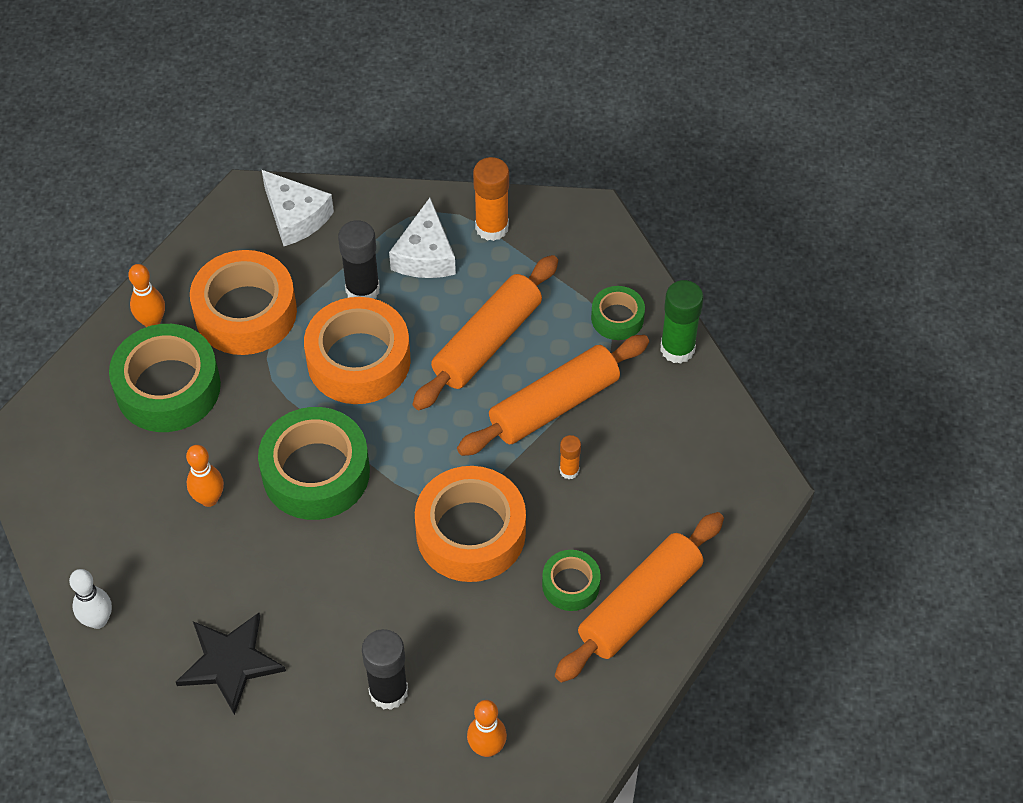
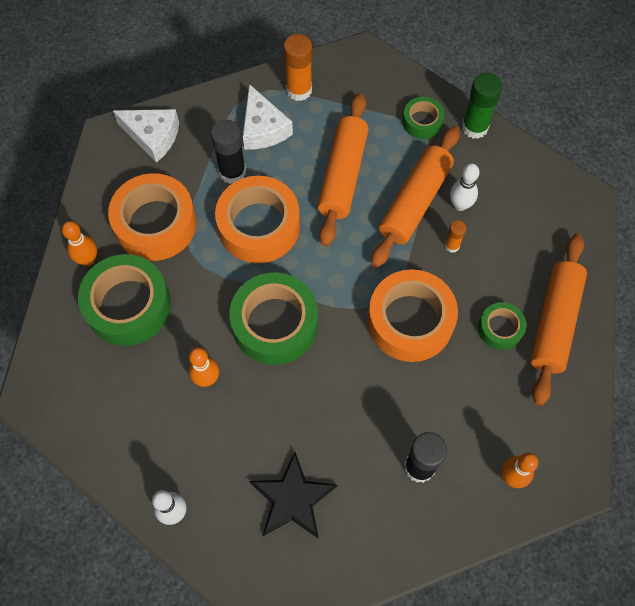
camera: 25 degrees left, 10 degrees up
(606, 429) = (460, 205): none -> white bowling pin

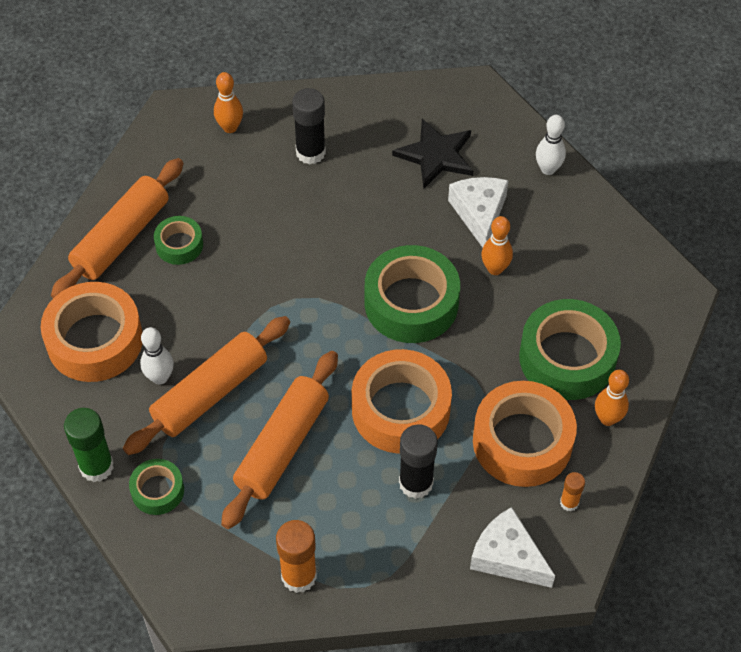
camera: 165 degrees left, 10 degrees down
(263, 128) = (362, 532): white cheese -> white cheese (479, 213)
(410, 321) = (268, 273): orange tape -> orange tape (95, 340)
(452, 245) = (190, 336): orange glue stick -> orange glue stick (569, 503)

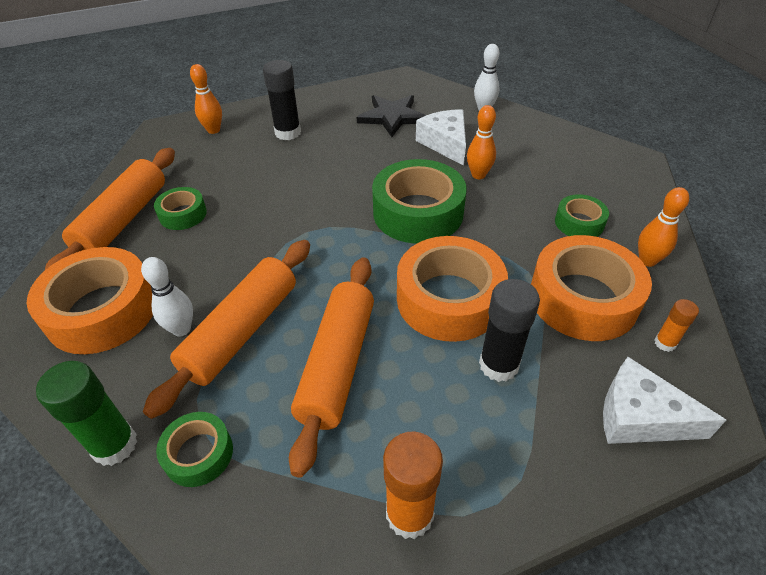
camera: 15 degrees left, 10 degrees down
(567, 358) = (579, 223): green tape -> green tape, size x0.52

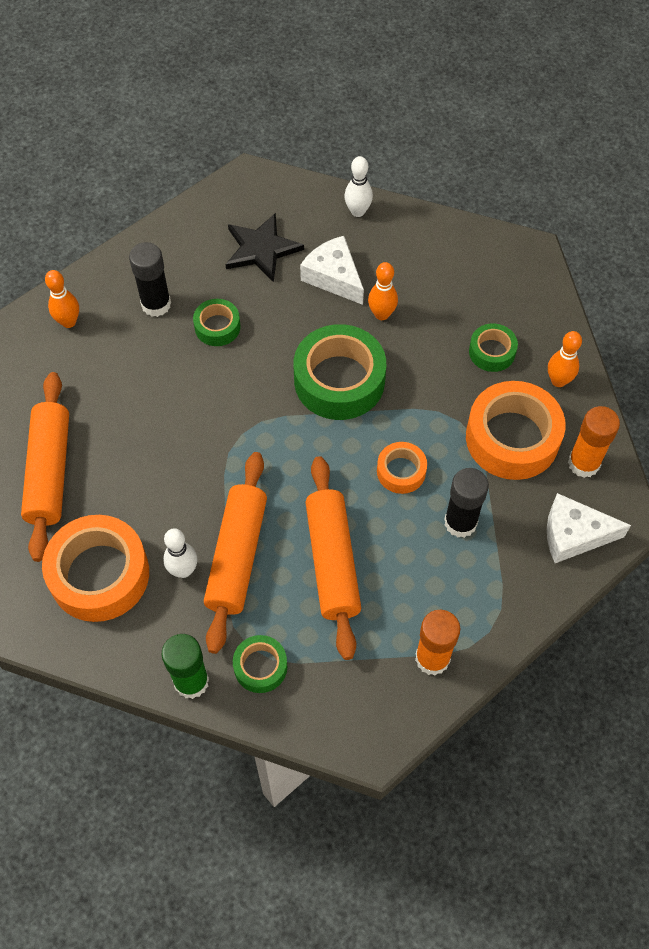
camera: 20 degrees left, 15 degrees up
(183, 214) = (106, 447): green tape -> green tape (217, 327)
(449, 299) = (401, 471): orange tape -> orange tape, size x0.52
(665, 343) = (583, 463): orange glue stick -> orange glue stick, size x1.85

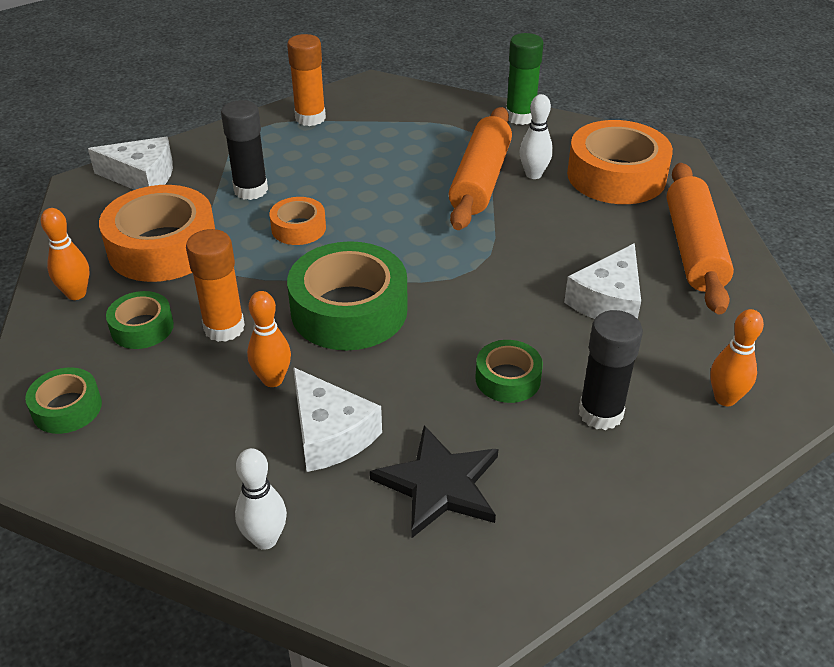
camera: 175 degrees left, 20 degrees down
(134, 405) = (608, 301): none -> white cheese
(260, 667) = (460, 121): green tape -> green tape (67, 408)
(332, 561) = (386, 172): orange rolling pin -> none
(583, 463) = (97, 224): orange glue stick -> orange glue stick (224, 328)

